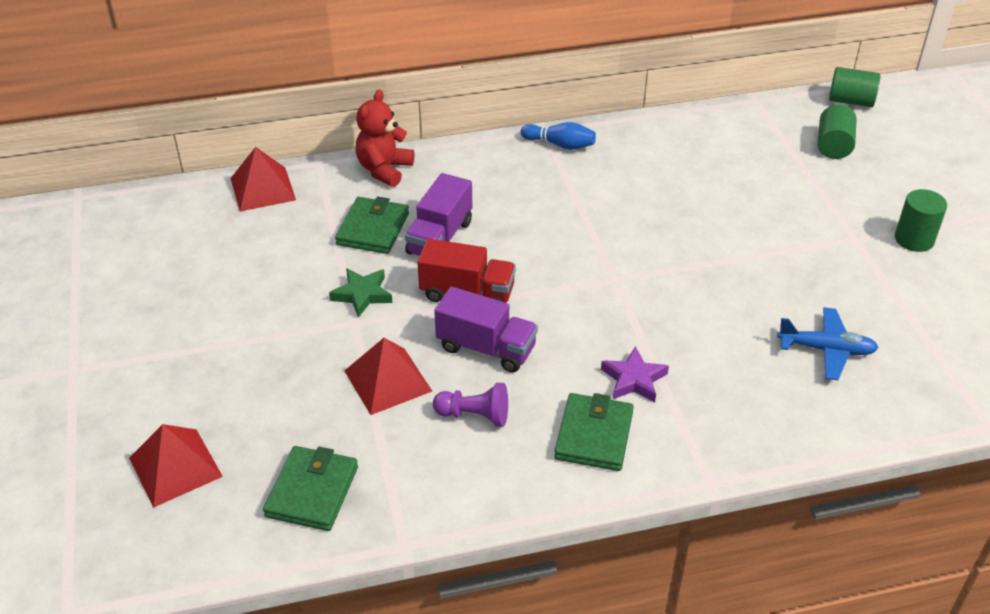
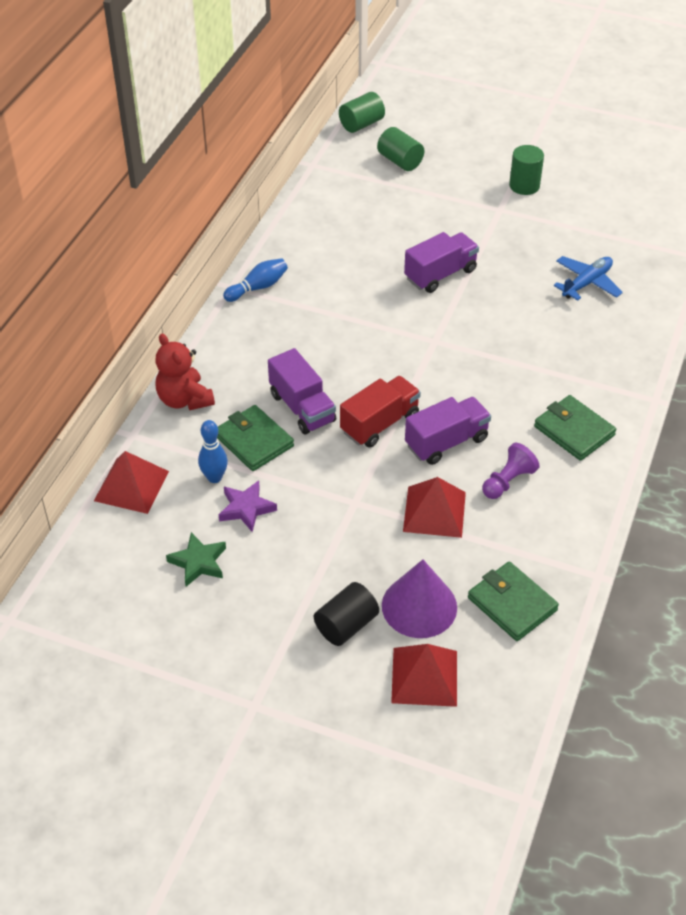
camera: 55 degrees left, 5 degrees up
(201, 385) = (346, 625): none -> black cylinder
(259, 424) = (419, 606): none -> purple cone
(310, 227) = (214, 477): none -> blue bowling pin
(362, 295) = (327, 483): green star -> green star (198, 562)
(633, 379) = (539, 384): purple star -> purple star (246, 508)
(709, 242) = (440, 274): none -> purple truck

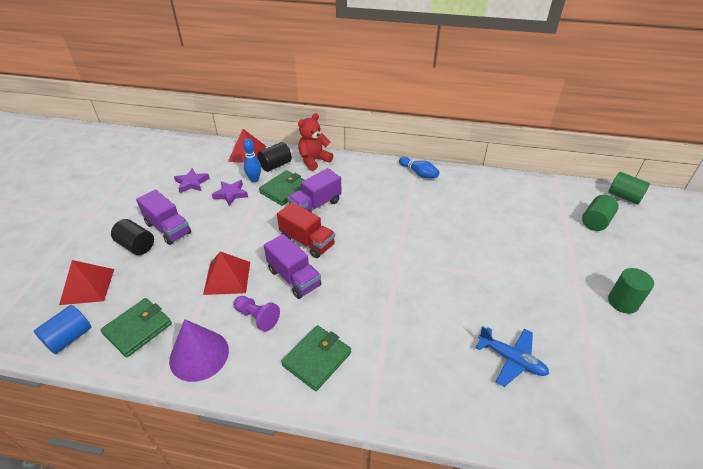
camera: 80 degrees right, 5 degrees down
(182, 449) = (275, 165): none -> black cylinder
(198, 562) = (192, 183): green star -> purple star
(419, 606) = (145, 278): purple cone -> purple cone (199, 355)
(440, 274) = (473, 257): purple truck -> purple truck (168, 228)
(518, 680) = (69, 338): none -> blue cylinder

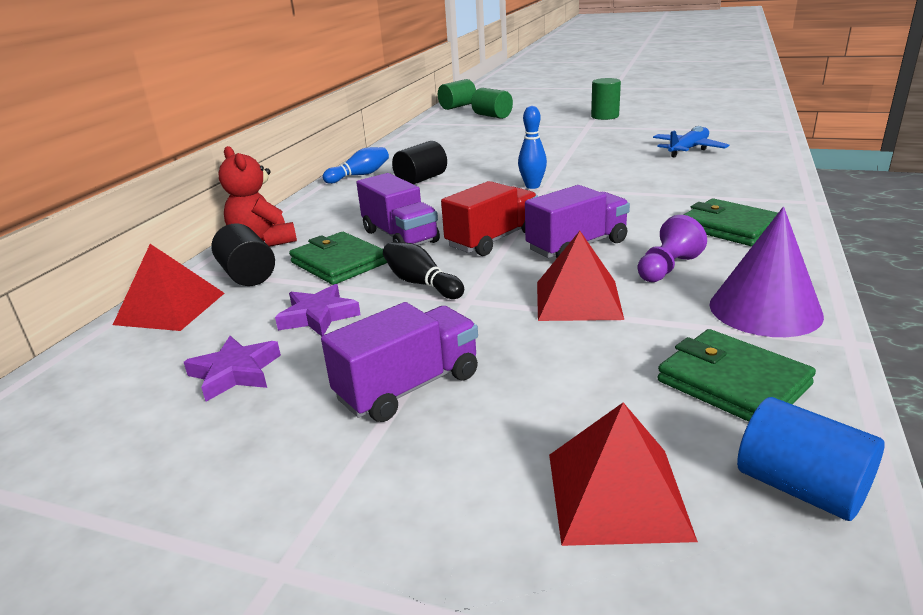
camera: 80 degrees left, 15 degrees down
(136, 246) = (463, 430): black cylinder -> black cylinder (421, 179)
(254, 179) = (282, 293): blue bowling pin -> blue bowling pin (532, 186)
(256, 220) = (421, 283): none -> black bowling pin

